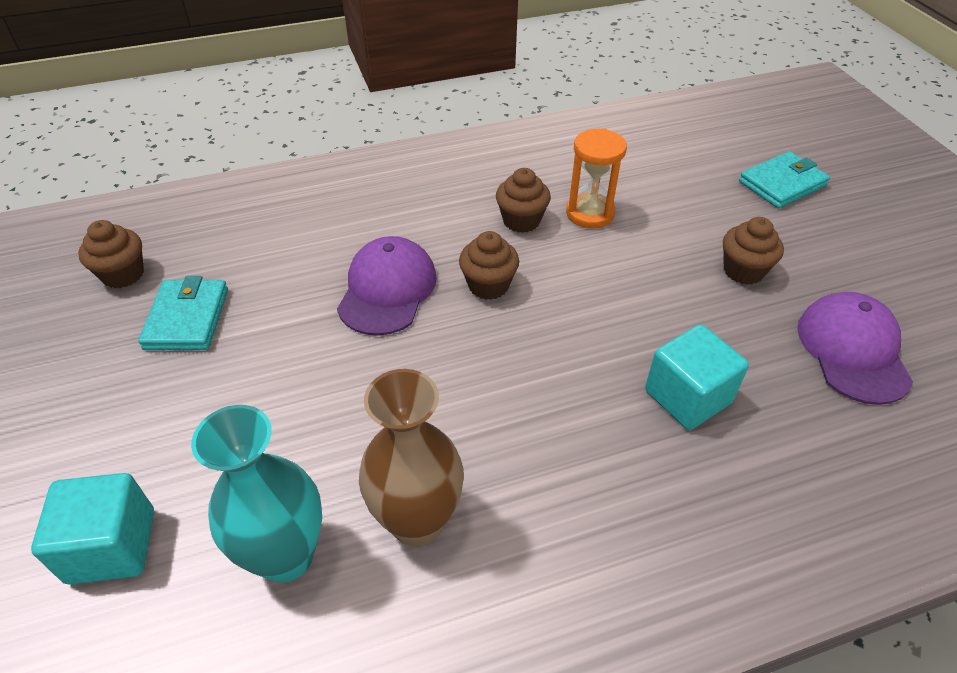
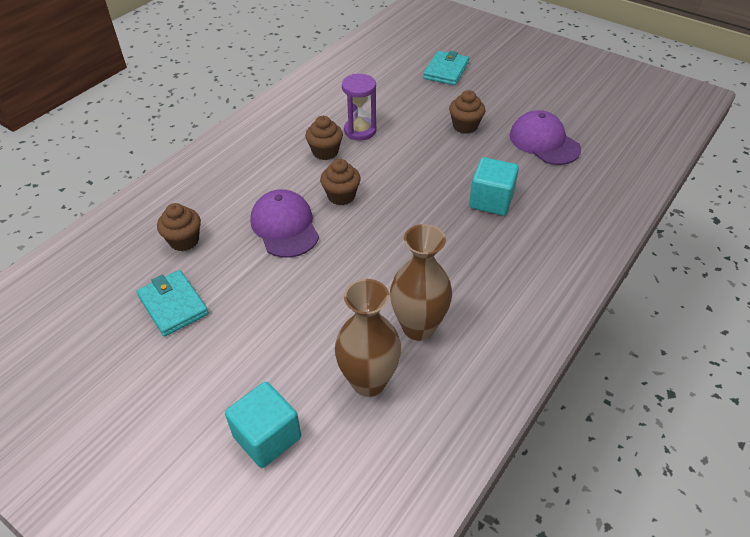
camera: 35 degrees left, 0 degrees up
(123, 274) = (94, 304): brown cupcake -> brown cupcake (184, 240)
(286, 556) = (368, 381): turquoise vase -> brown vase
(590, 213) = (360, 131): orange hourglass -> purple hourglass

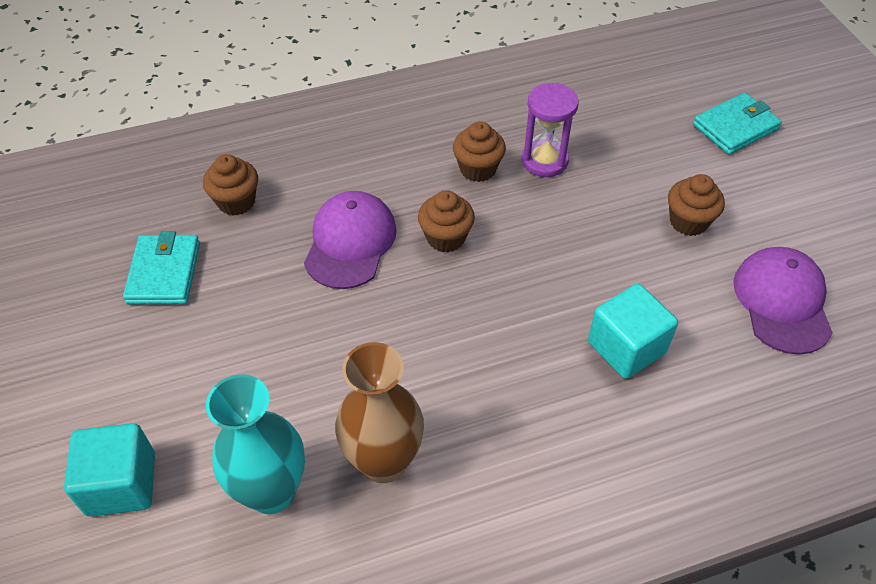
camera: 35 degrees right, 5 degrees up
(368, 381) = (271, 492): brown vase -> turquoise vase

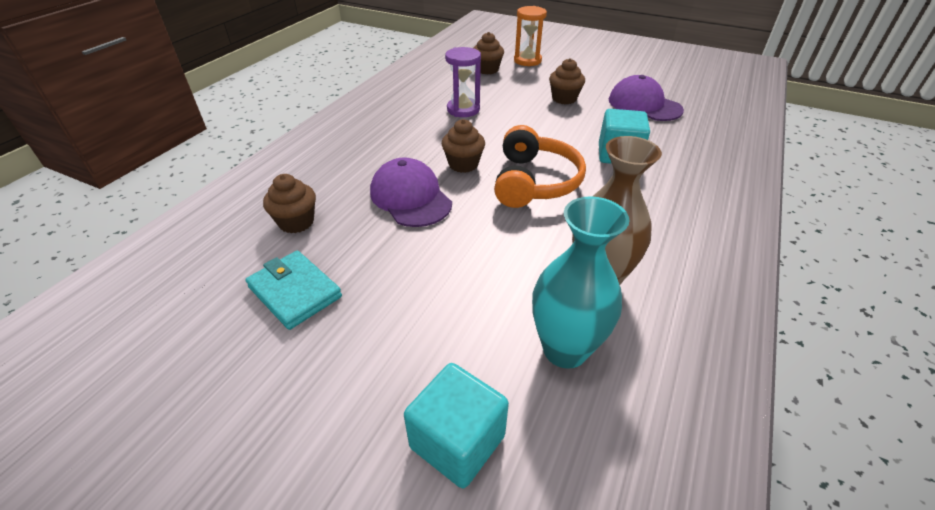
camera: 45 degrees left, 10 degrees down
(478, 169) = (433, 129): brown cupcake -> brown cupcake (487, 70)
(484, 311) = (534, 181): none -> orange headphones
(735, 127) = (527, 61): turquoise wallet -> orange hourglass

